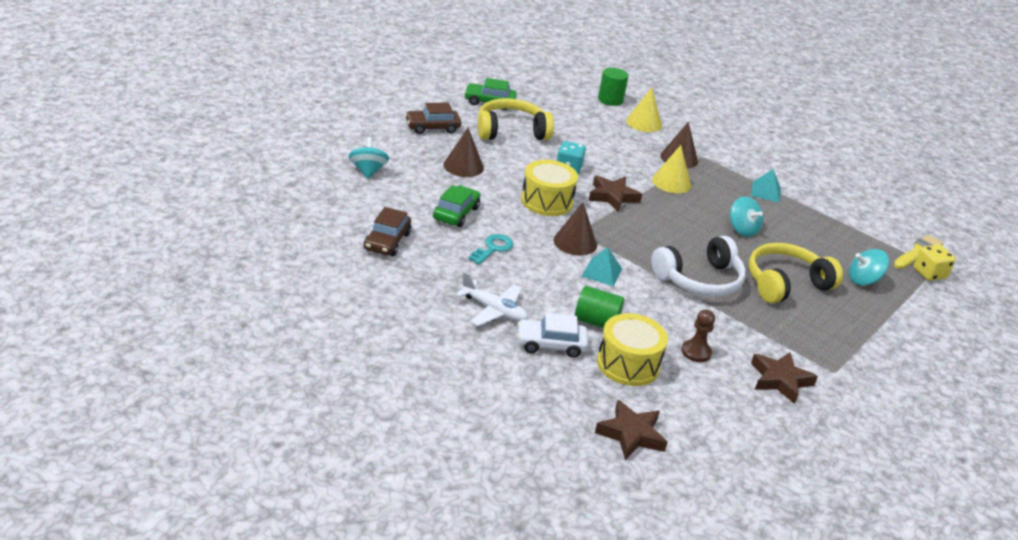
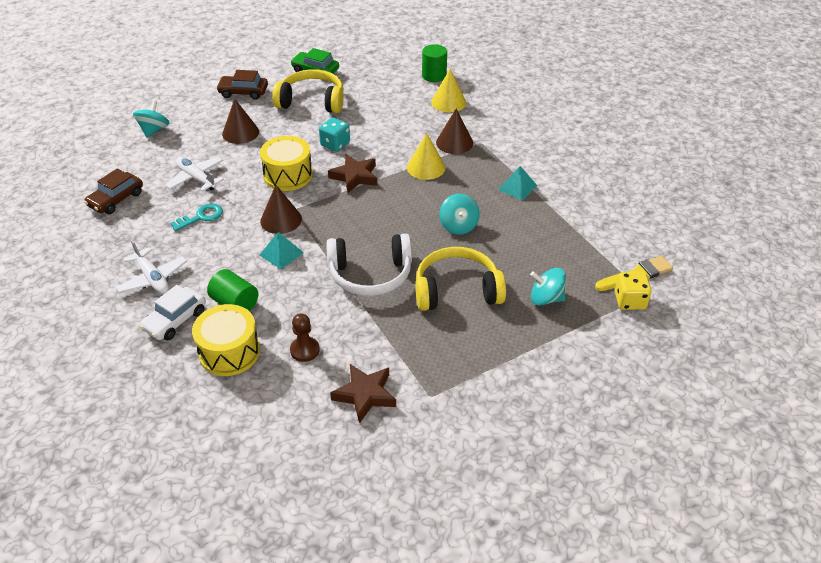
camera: 25 degrees right, 10 degrees up
(456, 213) = (196, 178): green car -> white plane
(550, 344) = (175, 320): white car -> white car turned 75 degrees counterclockwise
(631, 434) = (174, 424): brown star -> none

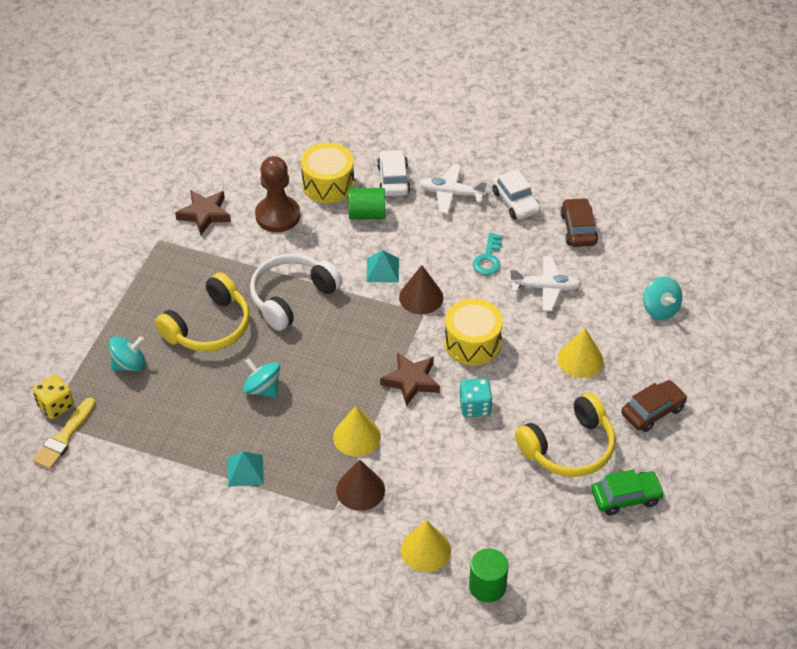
camera: 140 degrees right, 5 degrees up
(121, 243) = (515, 202): none -> white car
(240, 133) = (580, 359): brown cone -> yellow cone
(305, 350) = (277, 215): brown pawn -> brown pawn, size x1.74

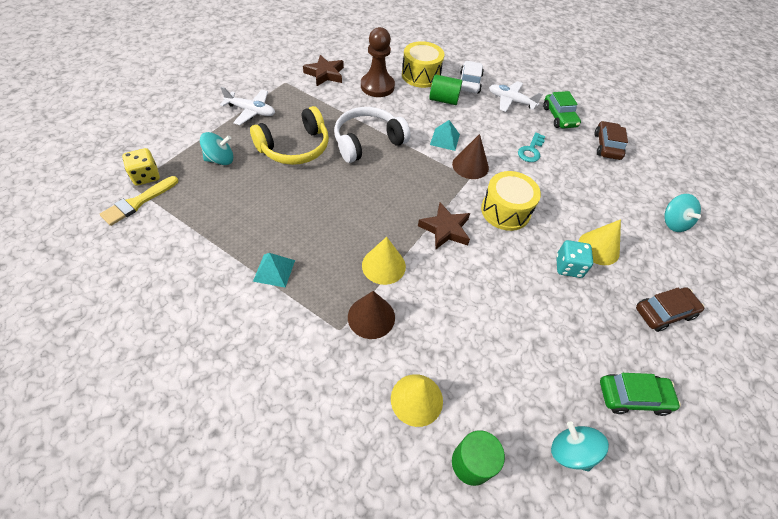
camera: 10 degrees right, 5 degrees up
(262, 389) = (317, 204): turquoise spinning top -> turquoise spinning top (570, 451)
(475, 407) = (496, 266): turquoise dice -> turquoise dice (568, 267)
(515, 202) = (559, 117): white car -> green car
(545, 288) = (574, 182): white plane -> white plane (251, 111)
(569, 448) = (579, 328): yellow headphones -> none

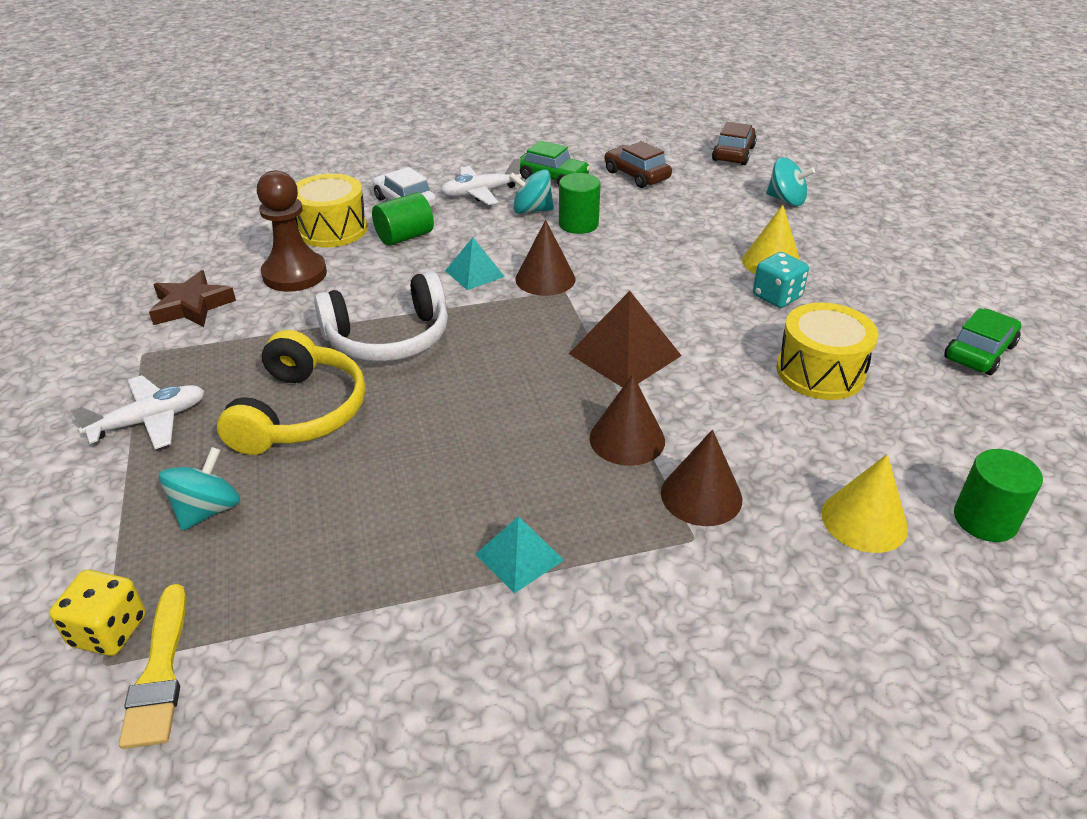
camera: 45 degrees left, 15 degrees down
(367, 142) = (388, 338): white headphones -> white headphones turned 120 degrees counterclockwise
(383, 265) = (627, 439): yellow cone -> brown cone
(445, 229) = (624, 354): brown star -> brown pyramid
(505, 211) = (648, 293): yellow drum -> yellow drum (820, 372)
(531, 150) = (578, 224): turquoise key -> green cylinder
(570, 451) = (1017, 433): turquoise spinning top -> turquoise spinning top (531, 210)
(664, 312) = (892, 272): brown car -> brown car (733, 154)

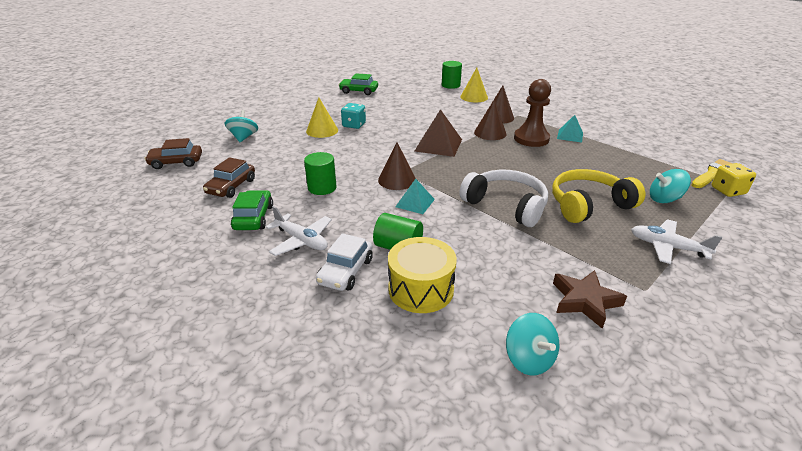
camera: 120 degrees left, 5 degrees down
(294, 274) = (495, 273): brown pawn -> brown pawn (531, 139)
(531, 210) = (315, 209): turquoise spinning top -> turquoise spinning top (529, 359)
(820, 372) = (403, 111): yellow drum -> none

